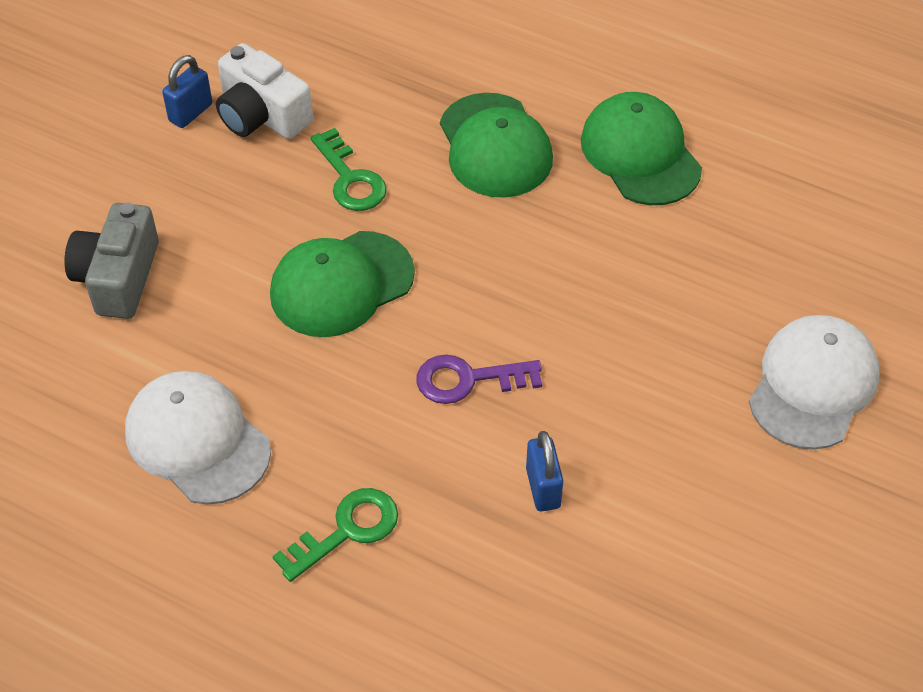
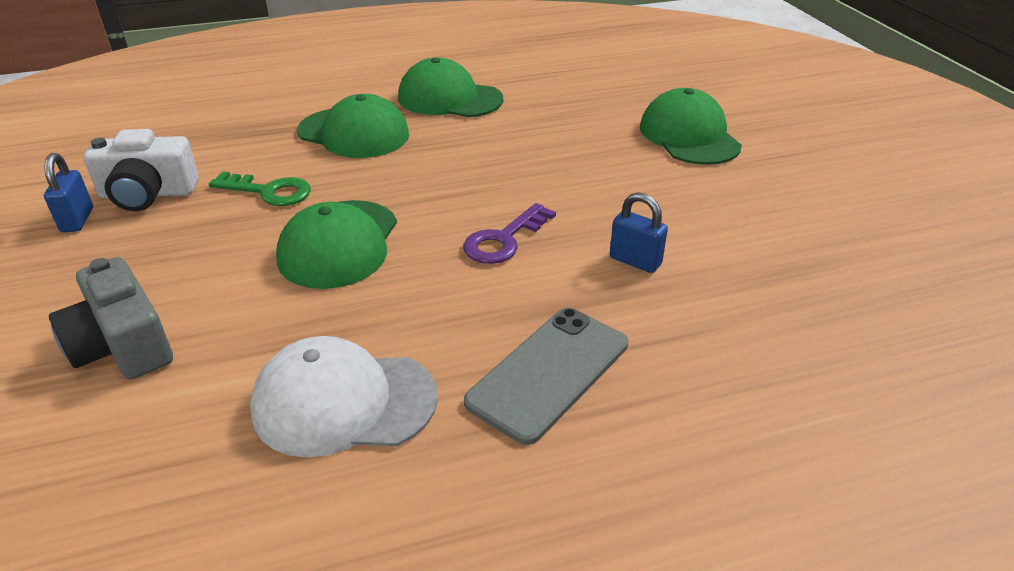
camera: 45 degrees left, 15 degrees down
(346, 531) = (549, 372): green key -> grey phone
(813, 385) = (689, 136): white cap -> green cap

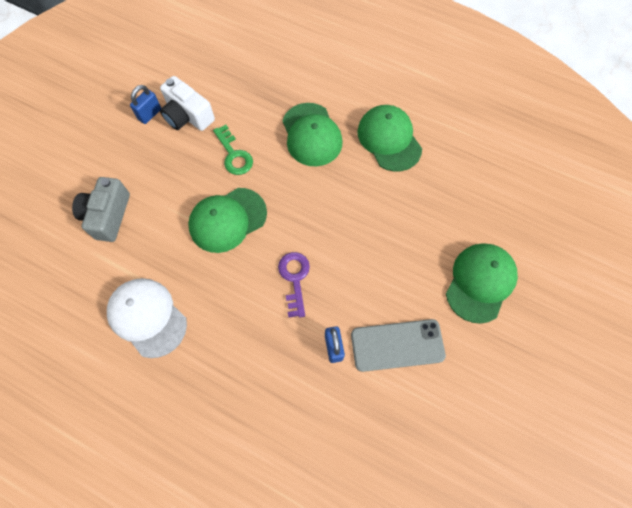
camera: 45 degrees right, 30 degrees up
(504, 239) = (295, 279): purple key -> purple key turned 90 degrees clockwise
(549, 372) = (226, 374): grey phone -> grey phone (397, 345)

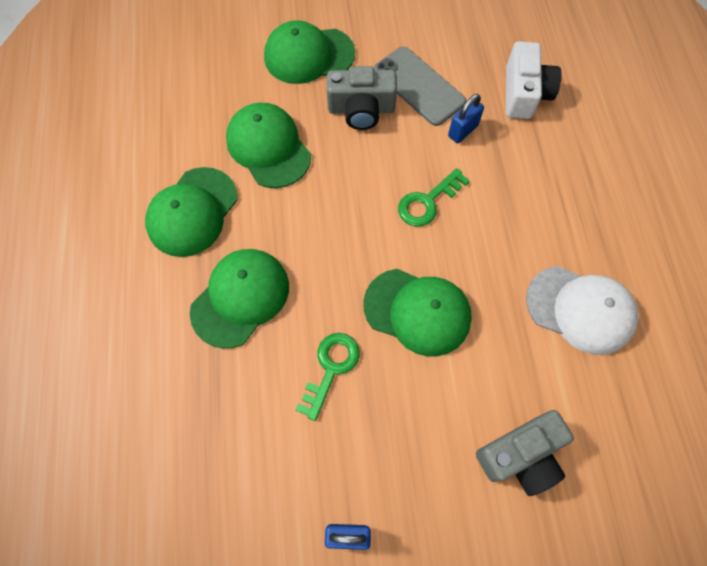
camera: 125 degrees left, 0 degrees up
(147, 317) = (580, 309): white cap -> white cap turned 75 degrees counterclockwise
(188, 116) = (314, 477): white camera -> white camera (524, 93)
(295, 279) = (428, 201): purple key -> green key
(403, 287) = (361, 109): none -> grey camera
(410, 207) = (268, 147): none -> green cap

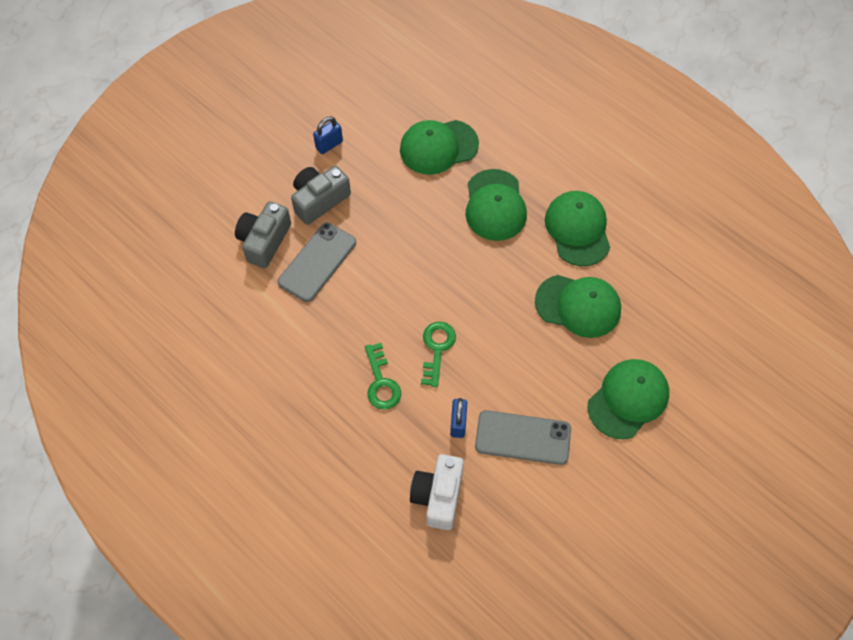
camera: 140 degrees right, 5 degrees down
(331, 369) = (407, 208): green key -> green key (381, 382)
(361, 109) = (545, 384): grey camera -> grey camera (319, 200)
(417, 311) = (384, 274): green cap -> green cap (438, 147)
(477, 379) = (317, 262): none -> grey phone
(524, 93) = (438, 496): white camera -> white camera turned 45 degrees clockwise
(580, 309) = (282, 350): white cap -> none

